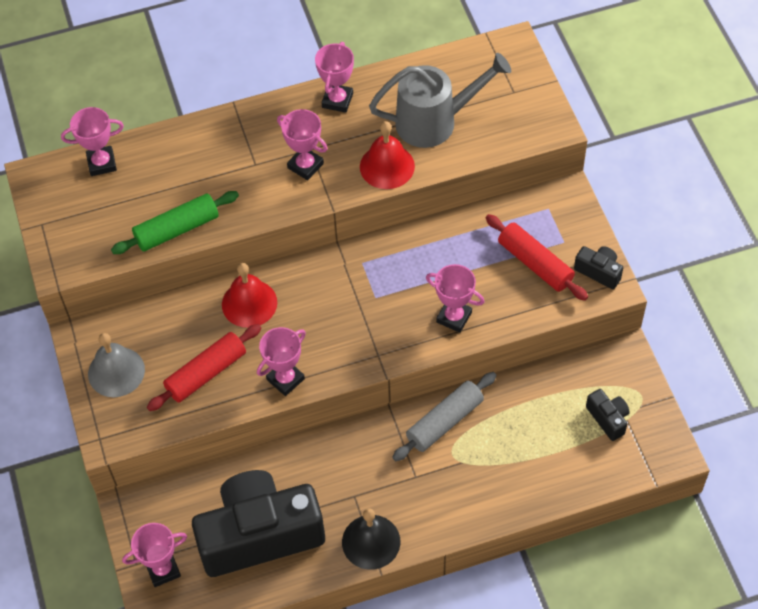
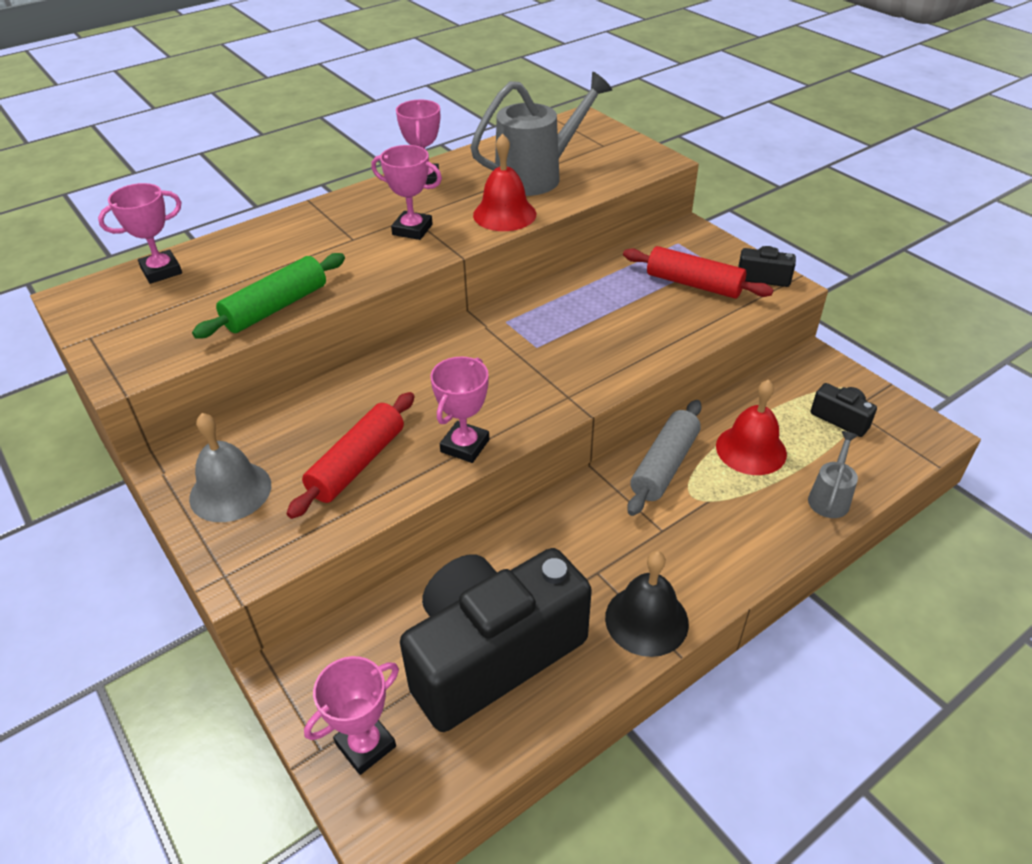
camera: 20 degrees left, 15 degrees down
(249, 303) = (387, 383): red bell -> red bell (751, 449)
(454, 317) = (636, 344): pink trophy -> none
(554, 486) = (830, 497): none -> grey watering can

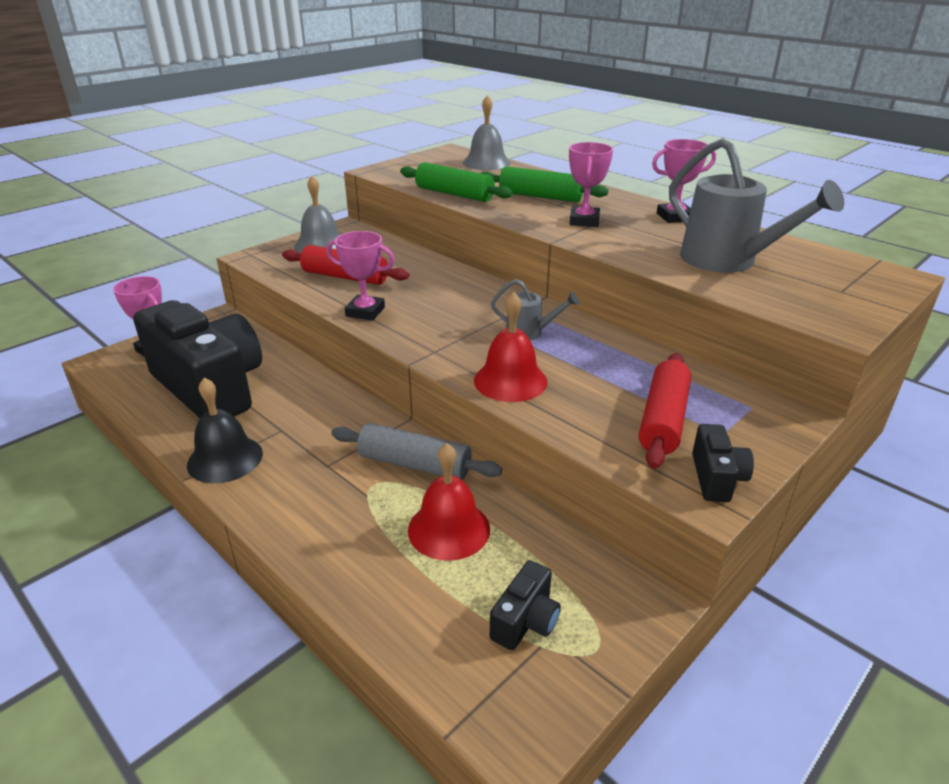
camera: 80 degrees right, 10 degrees down
(161, 271) = (486, 163): pink trophy -> grey bell
(322, 246) = (540, 196): none -> green rolling pin
(504, 214) = (637, 252): red bell -> red bell (510, 381)
(830, 497) = (375, 597): grey watering can -> grey watering can (530, 332)

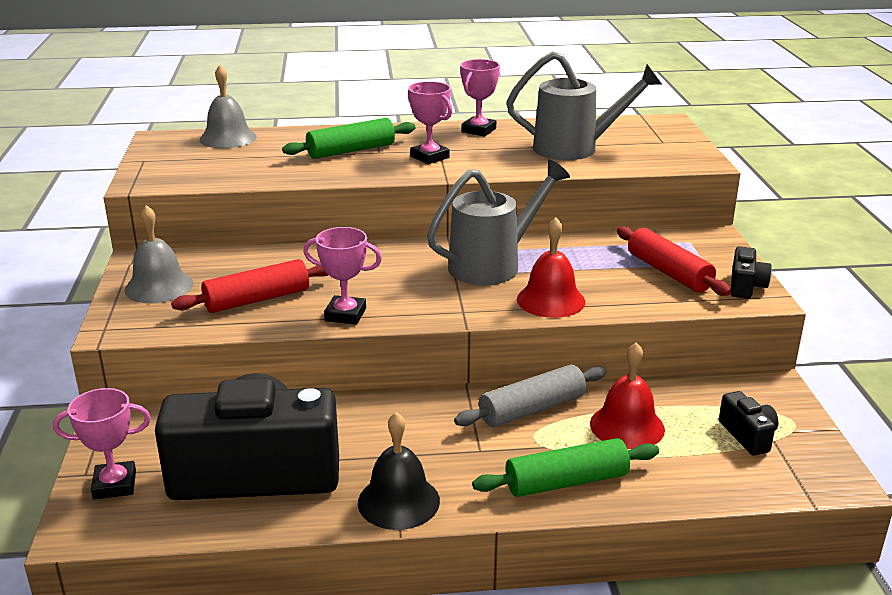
camera: 50 degrees left, 5 degrees down
(365, 312) = (345, 314): pink trophy -> pink trophy turned 45 degrees clockwise
(454, 194) = (276, 175): green rolling pin -> green rolling pin (566, 481)
(530, 332) = (493, 265): grey watering can -> grey watering can, size x1.99
(716, 478) = (746, 286): black camera -> black camera turned 60 degrees clockwise

